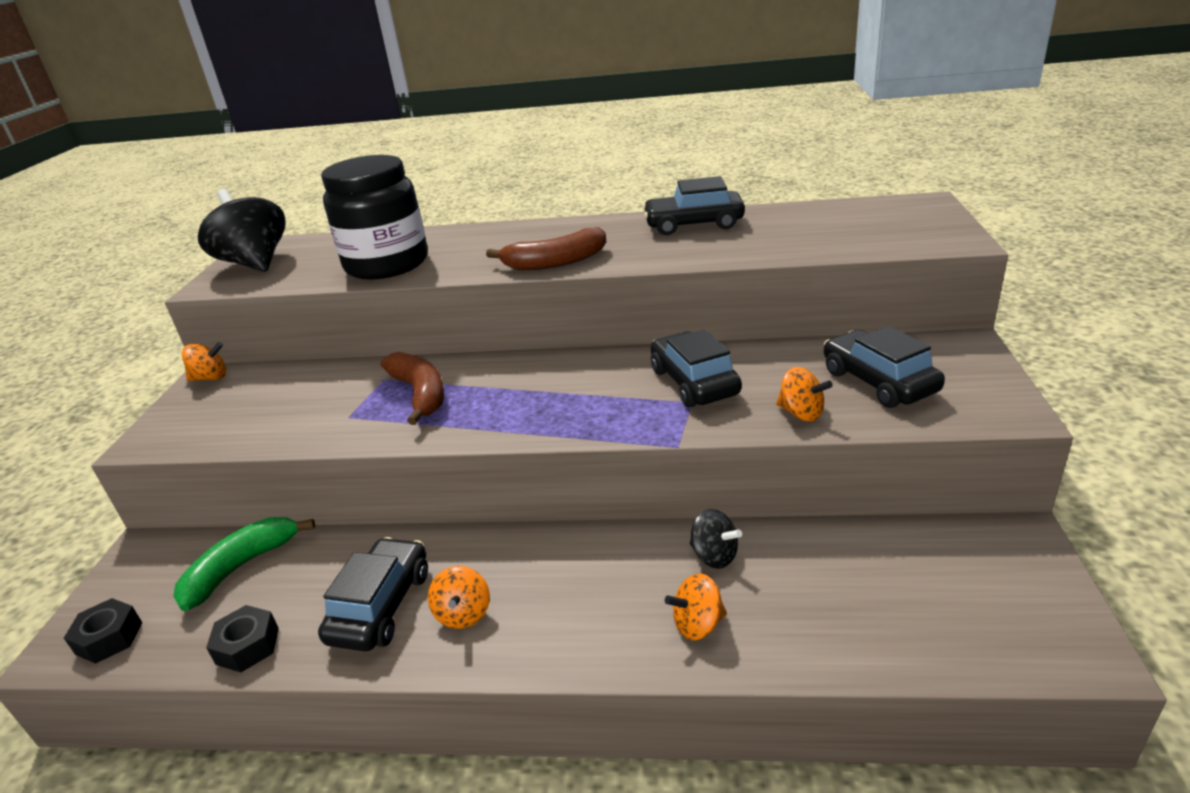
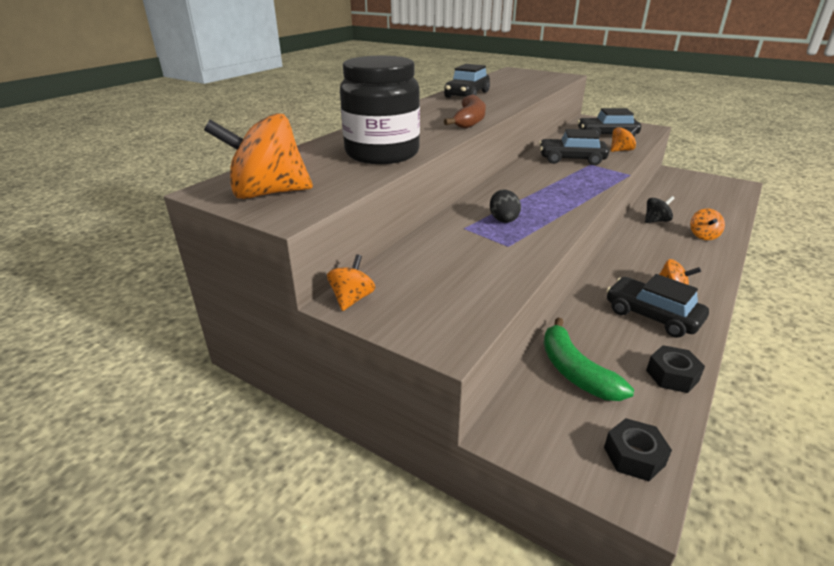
camera: 65 degrees left, 0 degrees up
(255, 263) = (268, 193): black spinning top -> orange spinning top
(420, 394) = (503, 219): brown banana -> black egg

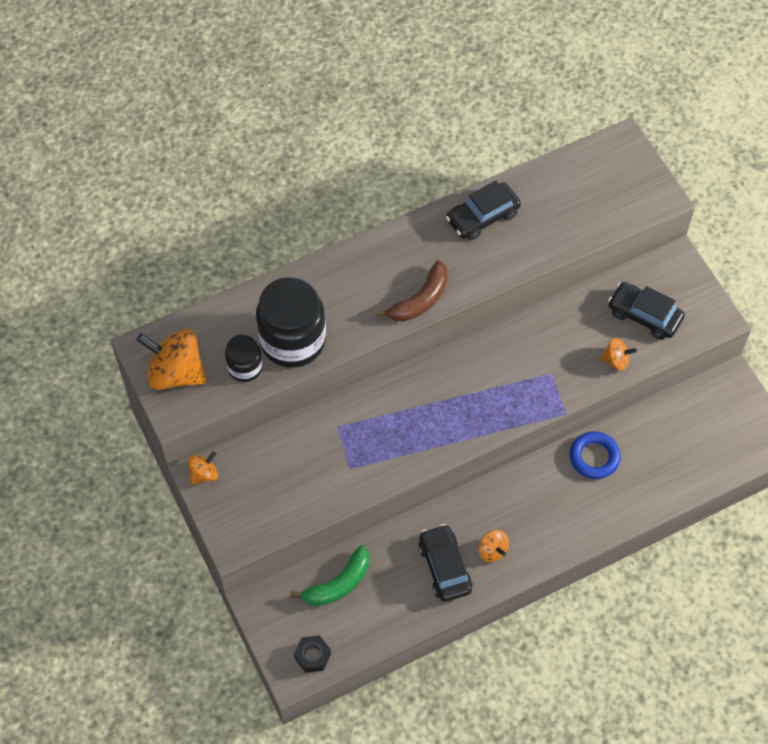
camera: 30 degrees right, 30 degrees up
(348, 174) = (245, 367): none -> black jar
(503, 219) = (378, 430): black egg -> none
(571, 159) = (542, 354): black car -> none
(575, 371) = (338, 584): green banana -> green banana turned 135 degrees counterclockwise
(656, 221) = (594, 457): black spinning top -> blue ring
(672, 375) = (396, 621): black nut -> none
(703, 236) = (609, 502): orange spinning top -> none

